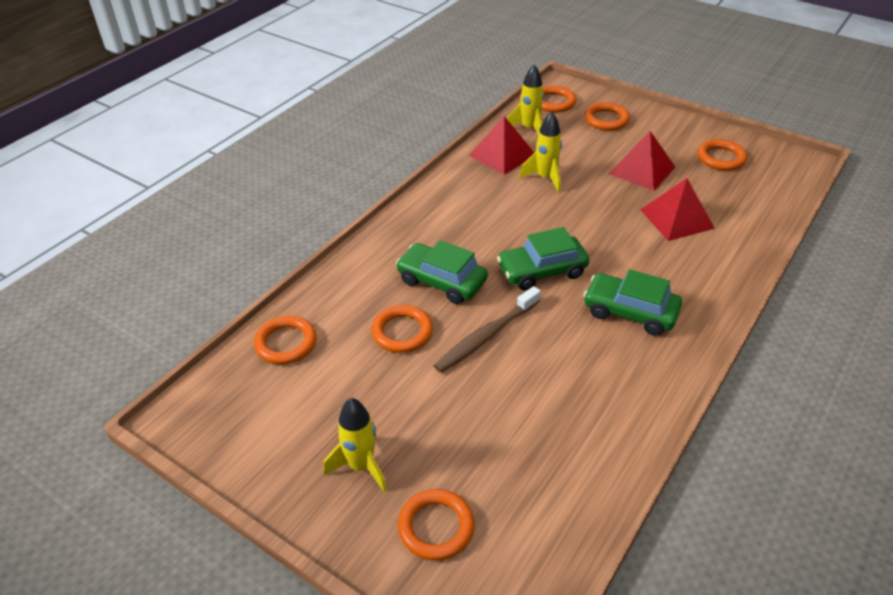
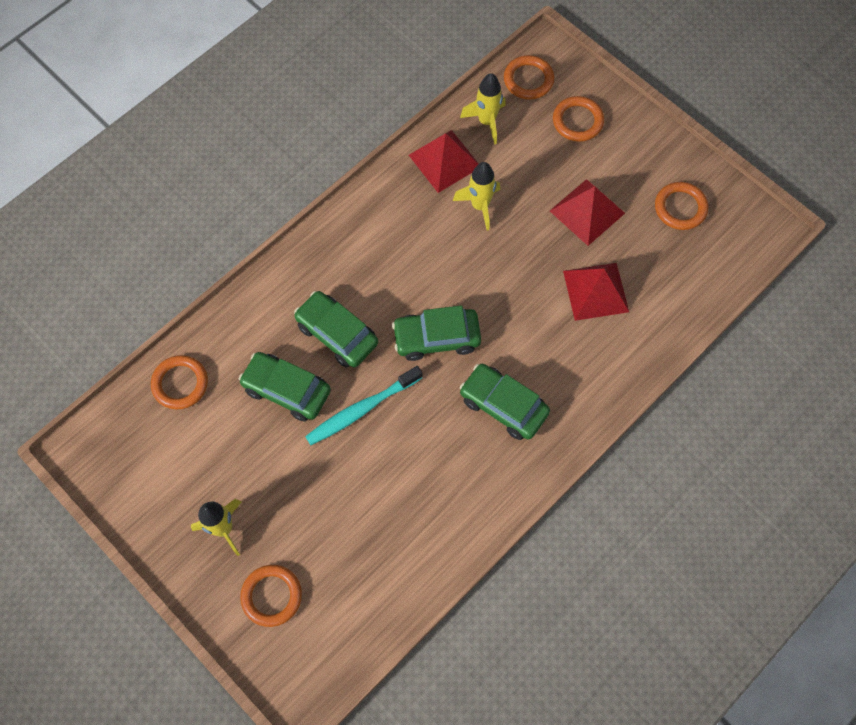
camera: 10 degrees right, 25 degrees up
(402, 332) = (286, 390): orange ring -> green car
(486, 336) = (362, 409): brown toothbrush -> turquoise toothbrush

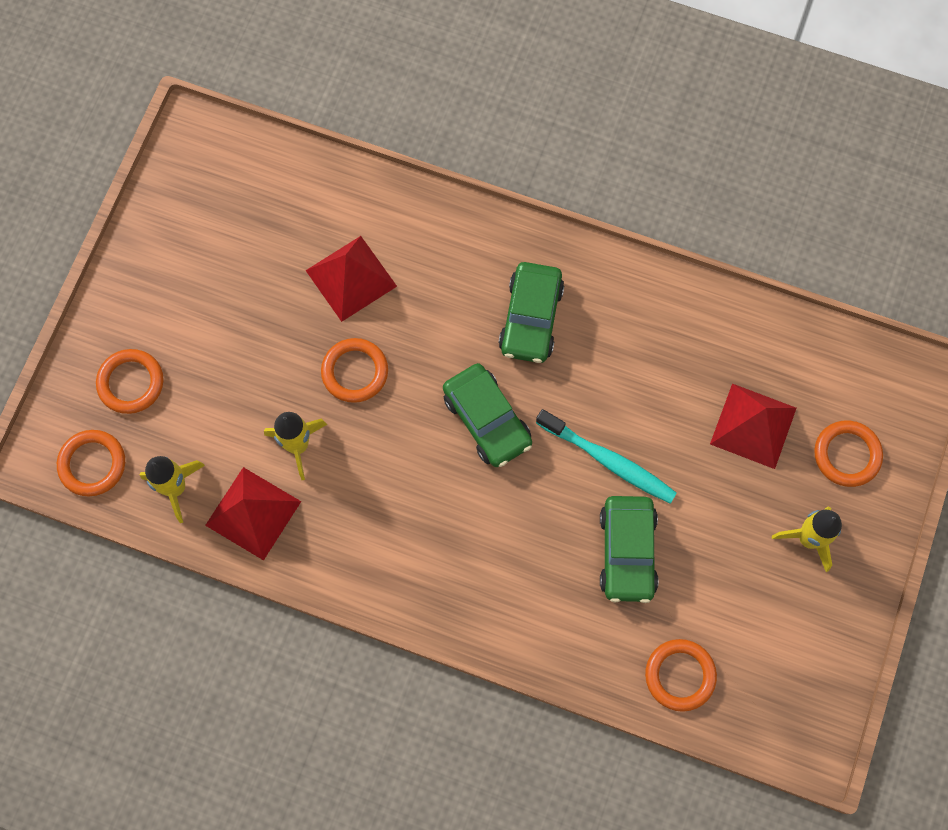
camera: 115 degrees left, 5 degrees up
(337, 334) = (535, 530): green car -> none
(587, 212) = (253, 325): red pyramid -> red pyramid (753, 426)
(680, 208) = (204, 229): orange ring -> orange ring (355, 372)

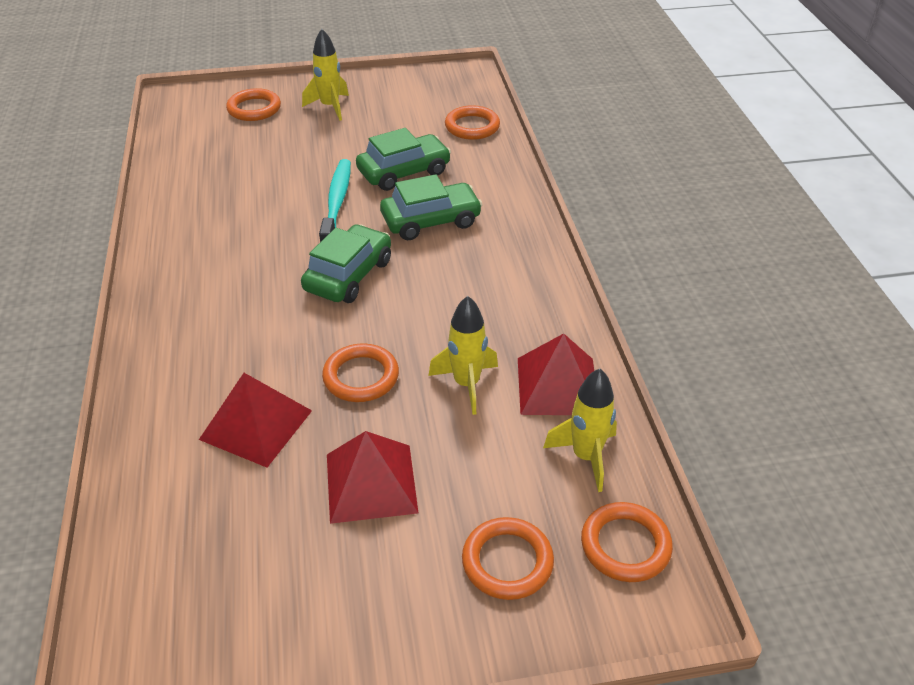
camera: 120 degrees left, 30 degrees down
(531, 318) = (230, 285): green car -> green car (431, 221)
(753, 426) = (258, 149): red pyramid -> red pyramid (371, 483)

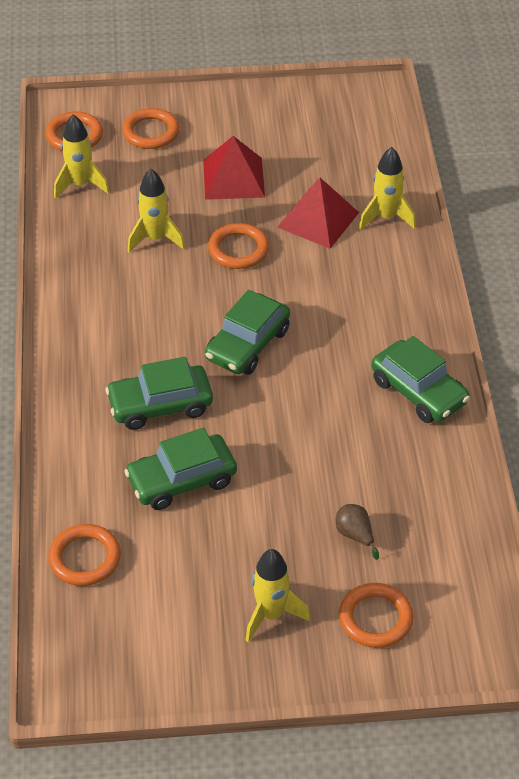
camera: 175 degrees left, 5 degrees up
(163, 434) = (386, 217): none -> yellow rocket
(179, 245) = (419, 391): none -> green car
(261, 148) = (355, 535): none -> brown pear
(336, 202) = (260, 438): turquoise toothbrush -> none
(557, 386) = (84, 233): red pyramid -> none

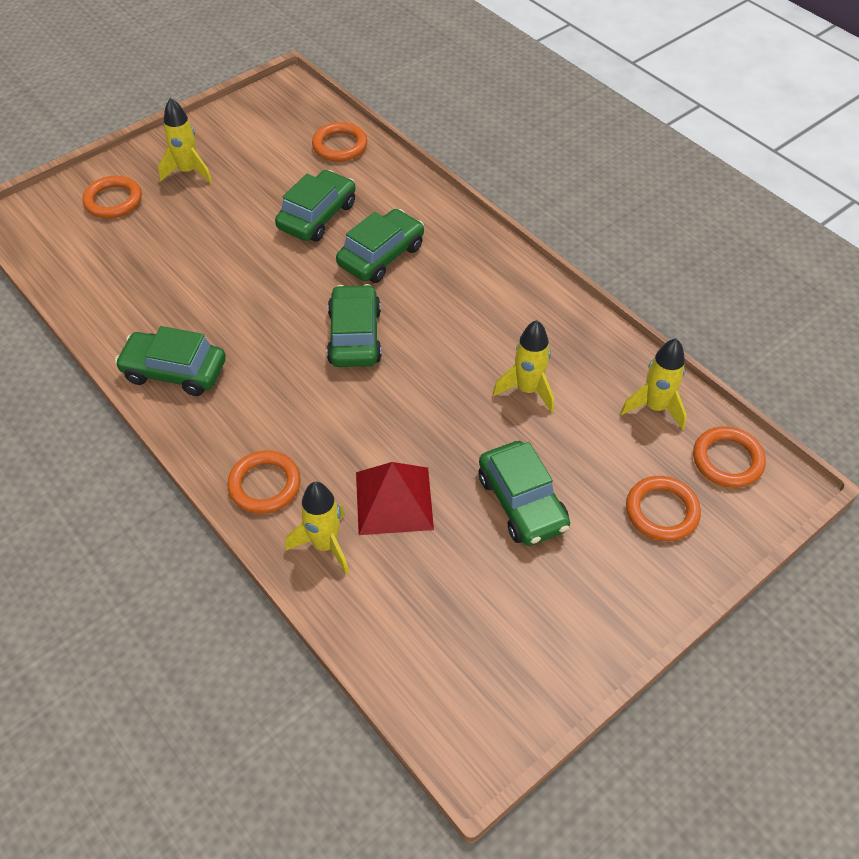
camera: 145 degrees right, 5 degrees up
(233, 178) = (522, 502): red pyramid -> green car
(238, 250) = (442, 421): orange ring -> orange ring (264, 485)
(355, 535) = (160, 241): brown pear -> none

